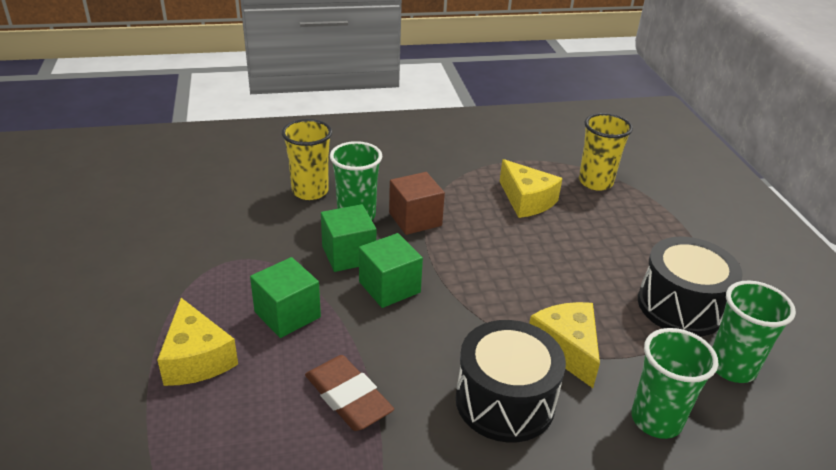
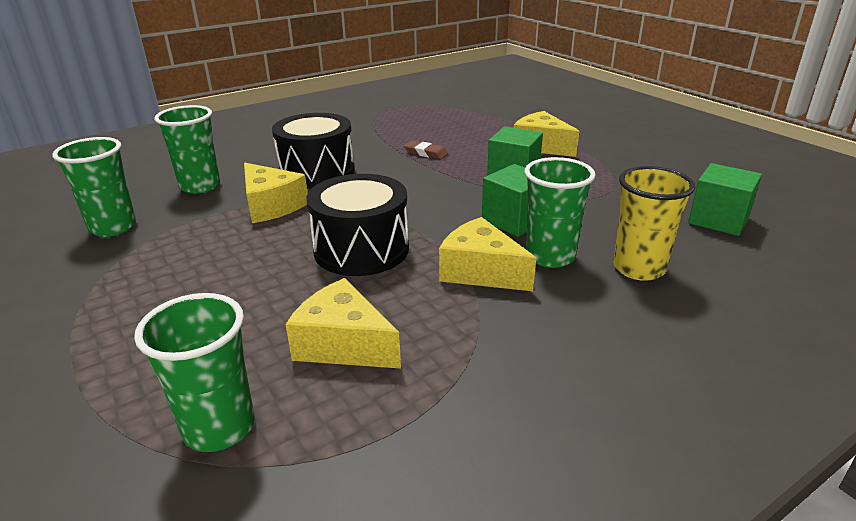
camera: 160 degrees right, 5 degrees down
(348, 397) = (425, 153): brown eraser -> brown eraser, size x0.59
(389, 287) = (451, 207): green cube -> green cube (718, 220)
(415, 219) = (480, 271): brown cube -> yellow cheese
(595, 182) = (219, 427): yellow cup -> green cup
(680, 306) = (140, 263): black drum -> black drum (361, 249)

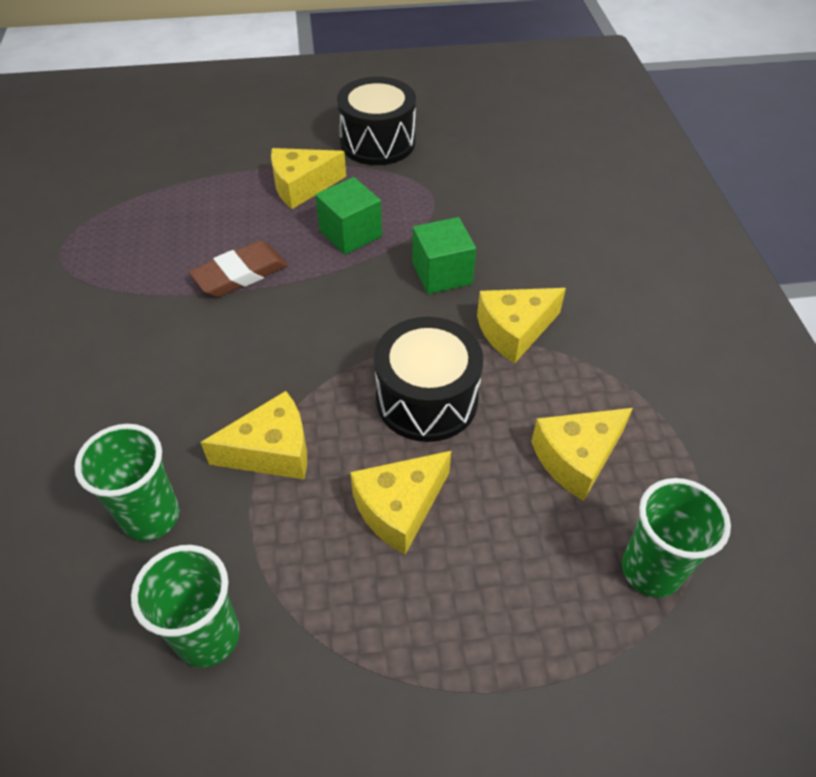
camera: 65 degrees left, 20 degrees up
(241, 266) = (399, 508): none -> yellow cheese
(317, 172) = (209, 384): black drum -> black drum (377, 142)
(425, 153) = (240, 274): brown eraser -> brown eraser, size x1.69
(550, 256) = (515, 279): green cup -> none
(639, 268) = (560, 241): yellow cup -> none
(718, 220) = (518, 164): green cube -> none

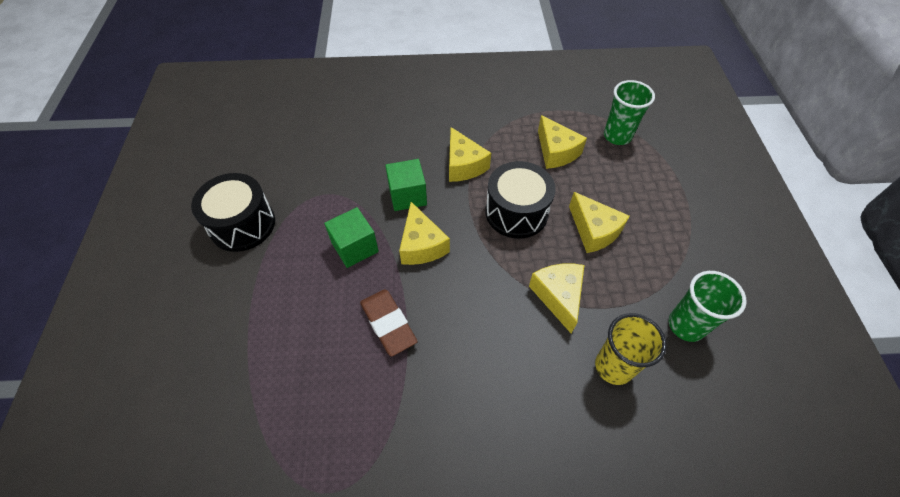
camera: 85 degrees left, 5 degrees up
(151, 516) = (613, 366): green cup -> yellow cup
(302, 186) = (287, 280): yellow cheese -> yellow cheese (421, 245)

